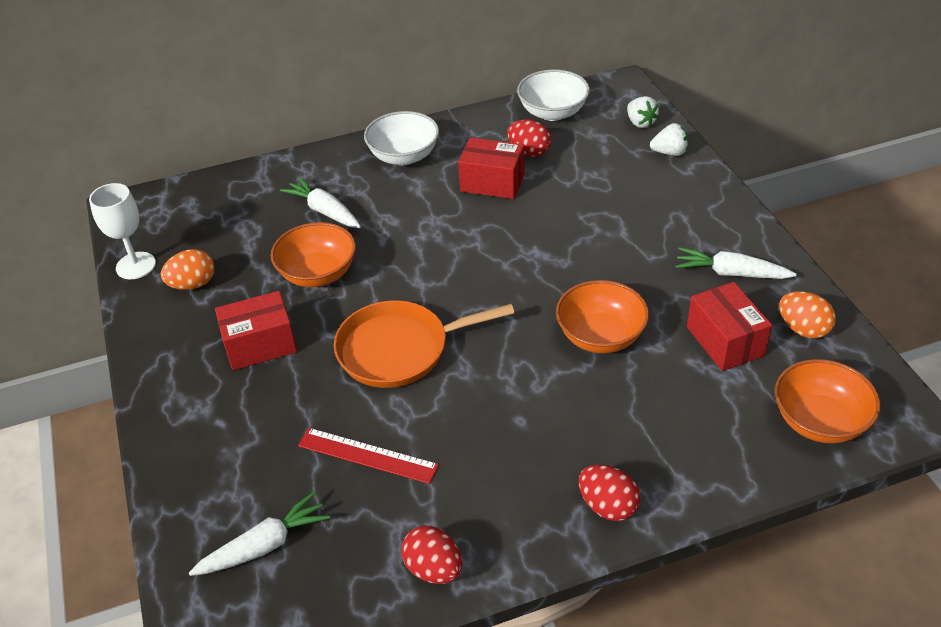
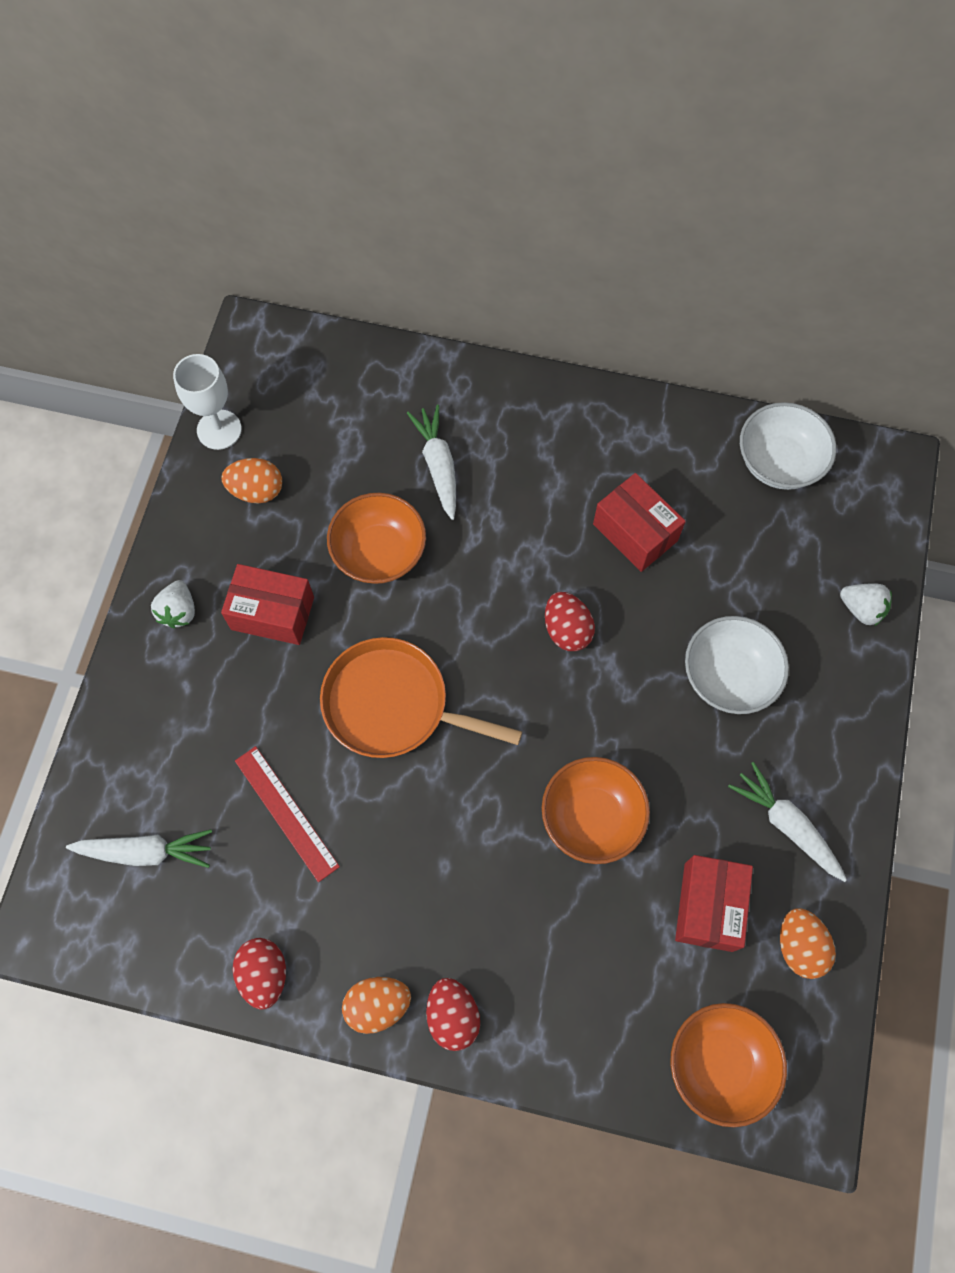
camera: 30 degrees right, 25 degrees up
(404, 156) = (570, 432): white bowl -> white bowl (728, 676)
(529, 152) = (707, 509): red egg -> red egg (567, 630)
(544, 534) = (378, 1005): none -> orange egg
(640, 123) = (865, 541): white strawberry -> white strawberry (179, 611)

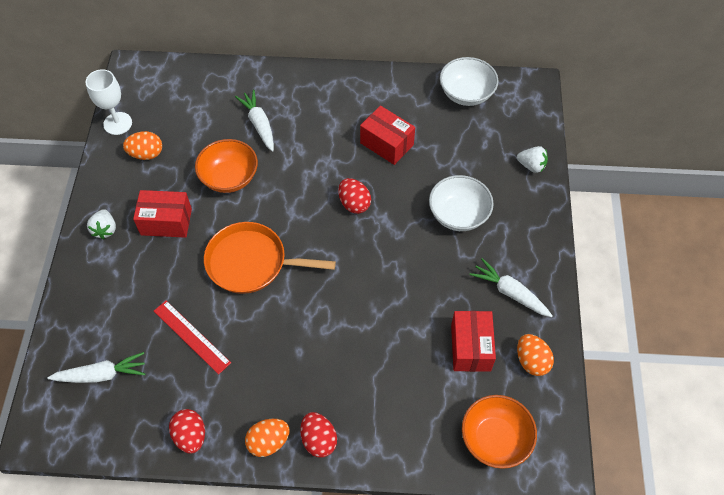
camera: 10 degrees left, 10 degrees down
(591, 817) = (388, 308): orange bowl -> none

